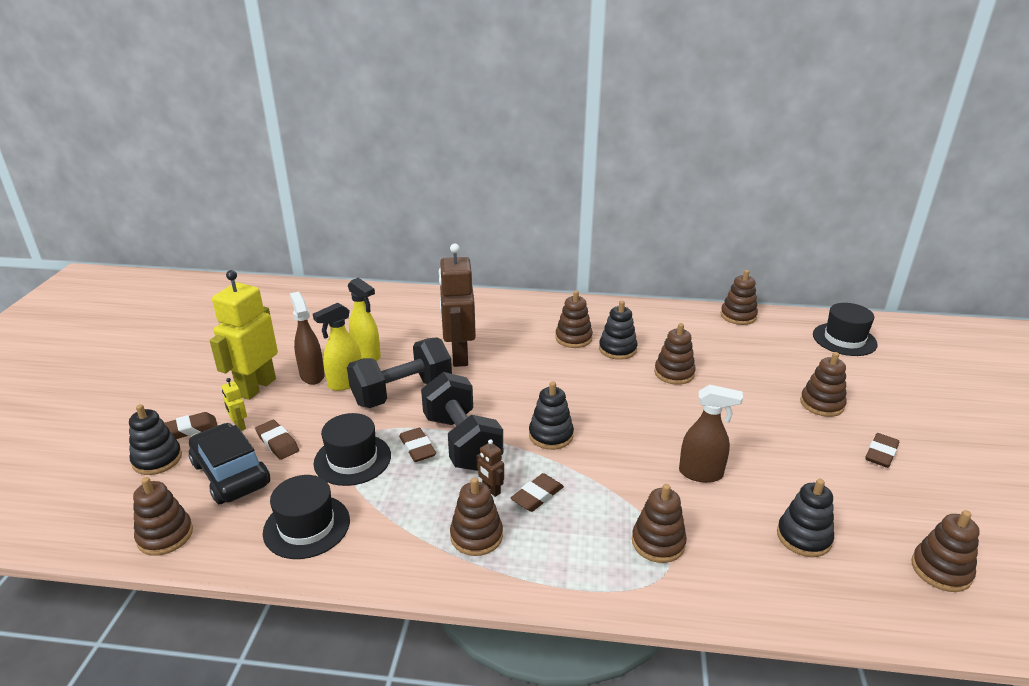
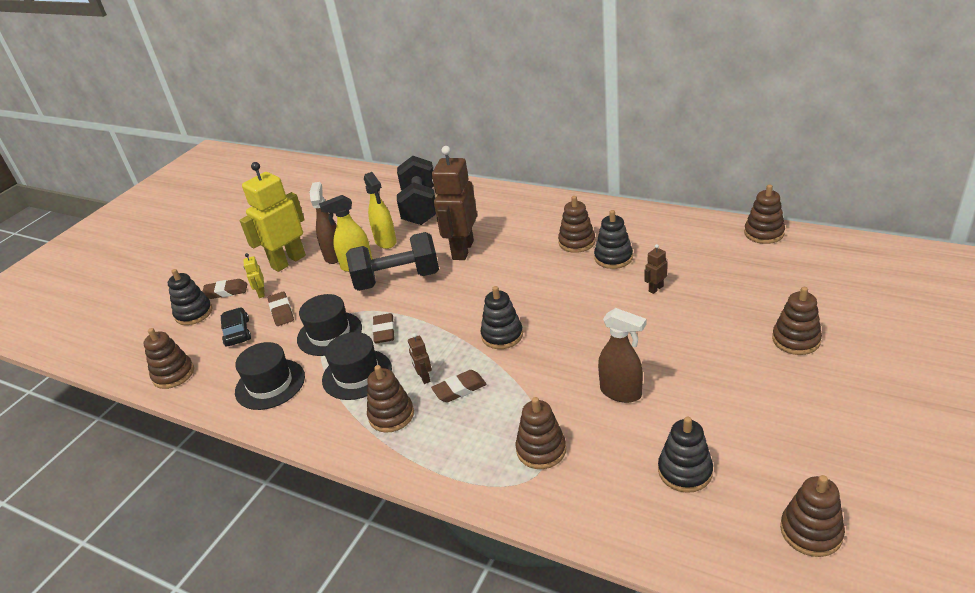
camera: 25 degrees right, 5 degrees up
(230, 474) = (237, 332): black car -> black car, size x0.59
(462, 442) = (423, 331): black dumbbell -> black dumbbell (420, 207)
(674, 373) = (655, 288): brown stacking toy -> brown robot
(844, 339) = (872, 271): black hat -> black hat (357, 374)
(881, 453) = (827, 402): brown eraser -> none

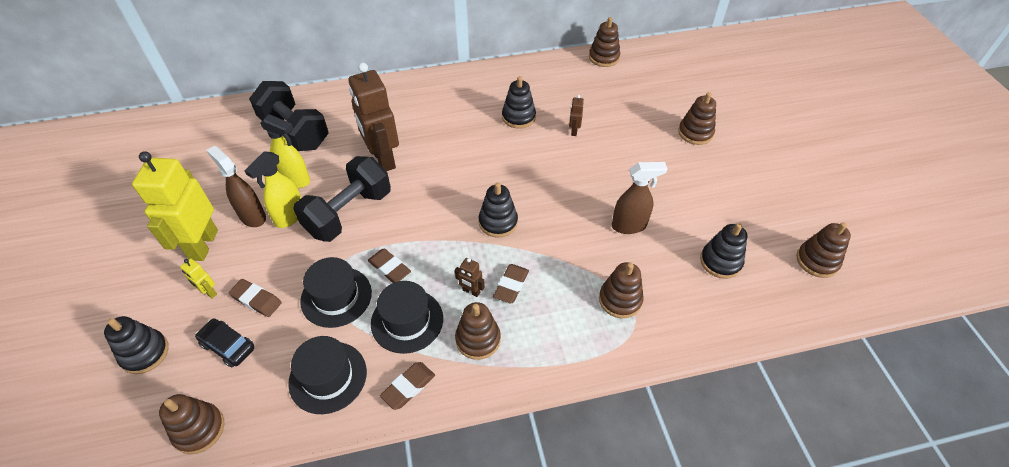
camera: 45 degrees left, 15 degrees up
(226, 292) = (160, 310): brown eraser -> brown eraser (408, 387)
(576, 242) = (476, 114): brown stacking toy -> none

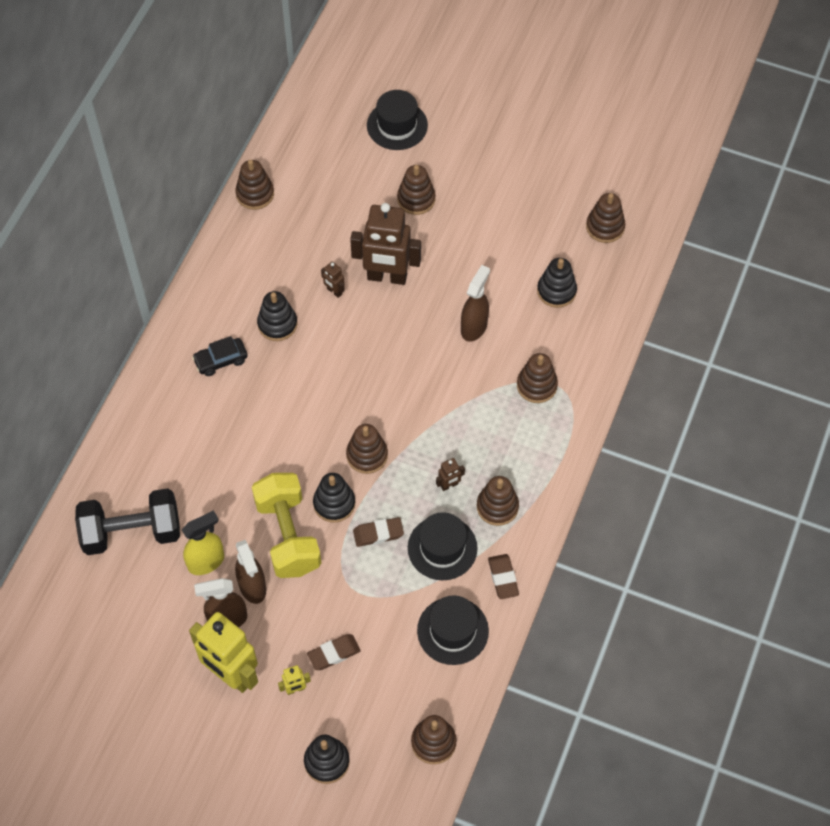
camera: 55 degrees left, 10 degrees up
(228, 346) = (367, 694): black car -> black car (221, 360)
(289, 216) = (252, 587): yellow spray bottle -> brown spray bottle
(336, 296) = (377, 589): black hat -> black hat (397, 125)
(349, 213) = (288, 535): black dumbbell -> yellow dumbbell
(383, 159) = (239, 472): brown robot -> brown robot (387, 277)
(455, 222) = (367, 455): none -> brown stacking toy
(498, 222) = (393, 422): black stacking toy -> black stacking toy (334, 503)
(511, 285) = (466, 453): brown eraser -> none

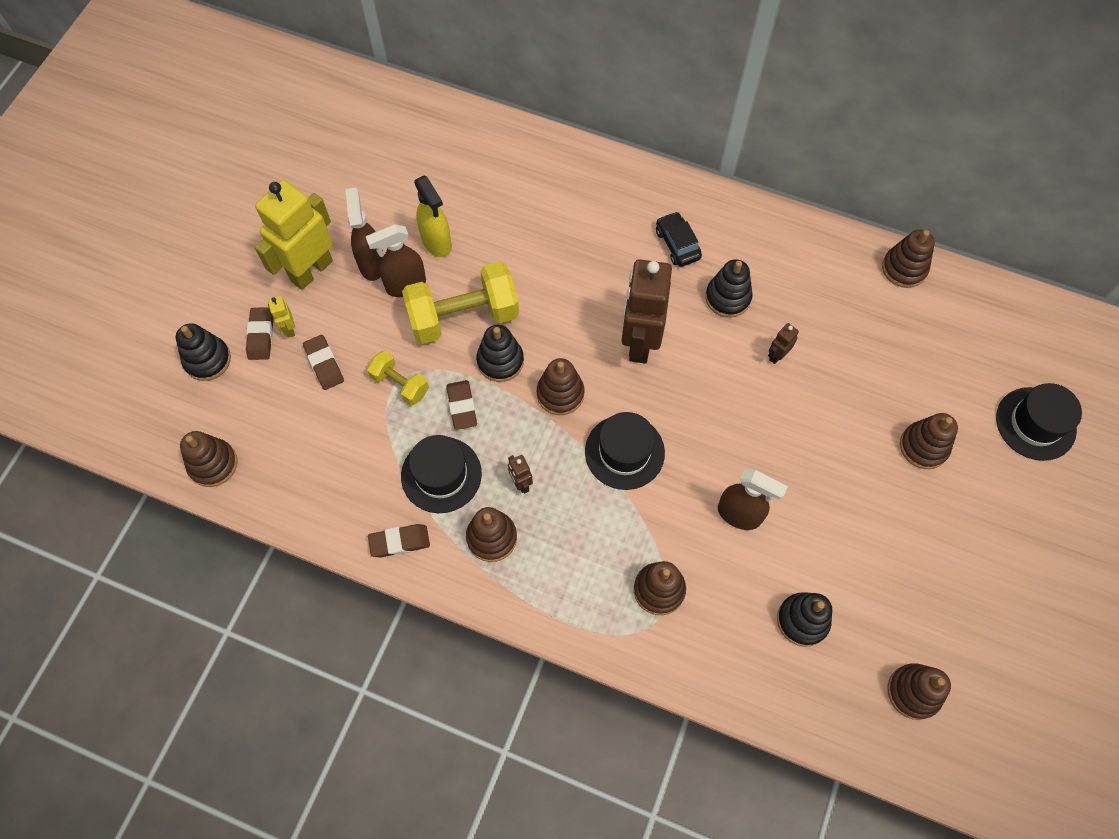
camera: 90 degrees right, 5 degrees up
(132, 532) = (473, 176): black dumbbell -> none
(302, 714) = (261, 335): none -> brown eraser
(355, 586) = (400, 384): none -> yellow dumbbell
(387, 277) = (803, 413): brown robot -> brown robot (639, 342)
(453, 631) = (339, 485): black hat -> black hat (624, 452)

